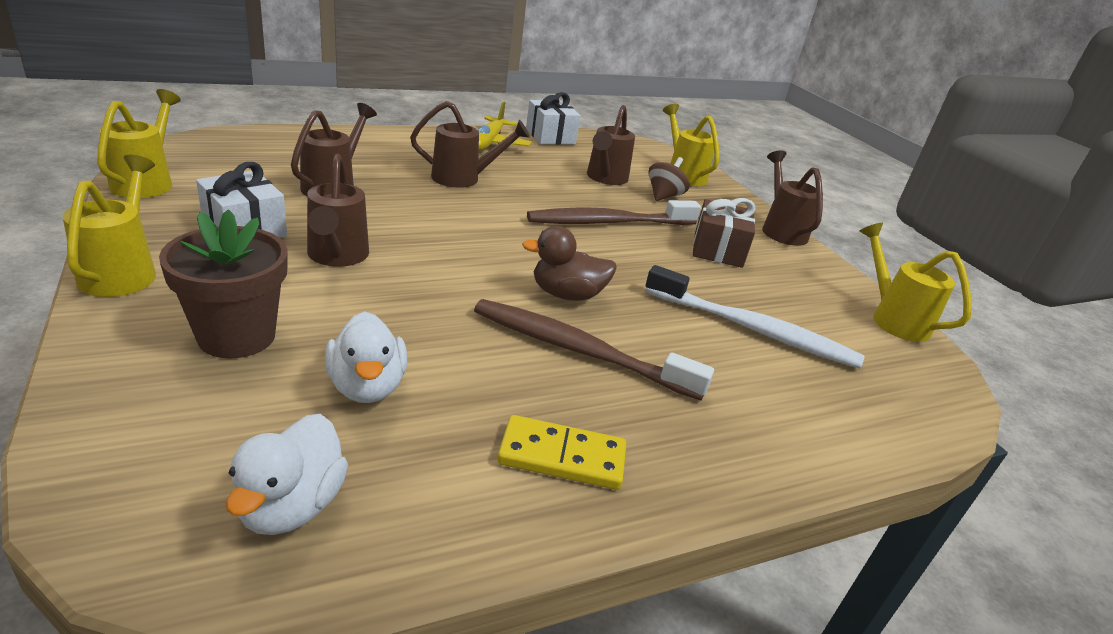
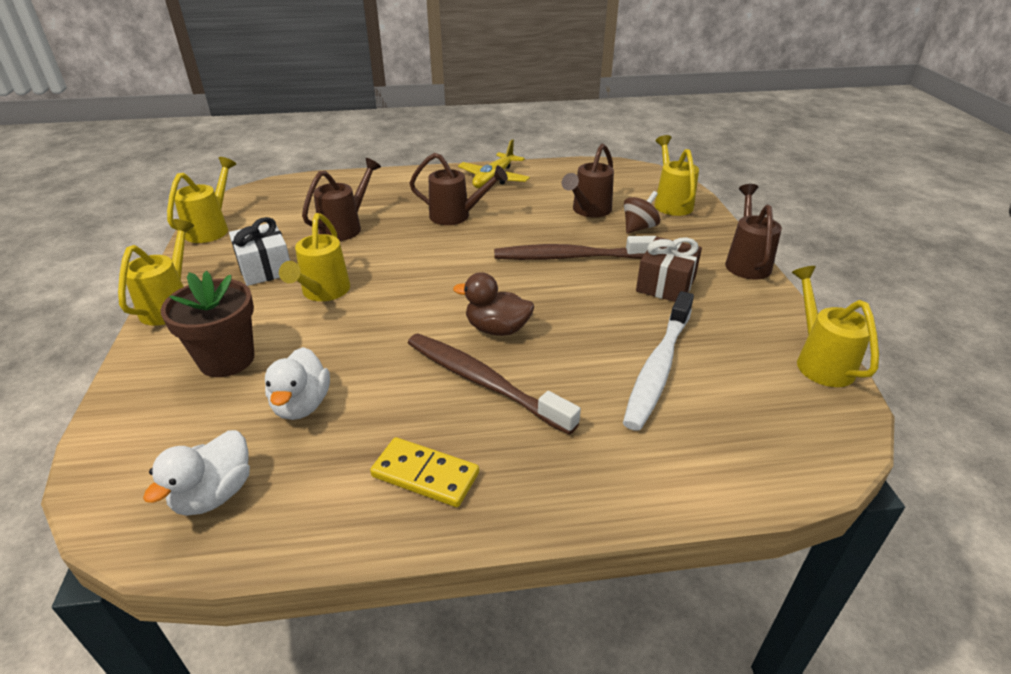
camera: 20 degrees right, 5 degrees up
(336, 257) = (323, 292): brown watering can -> yellow watering can
(550, 136) = (555, 168): white gift -> none
(753, 329) = (658, 367): white toothbrush -> white toothbrush turned 75 degrees clockwise

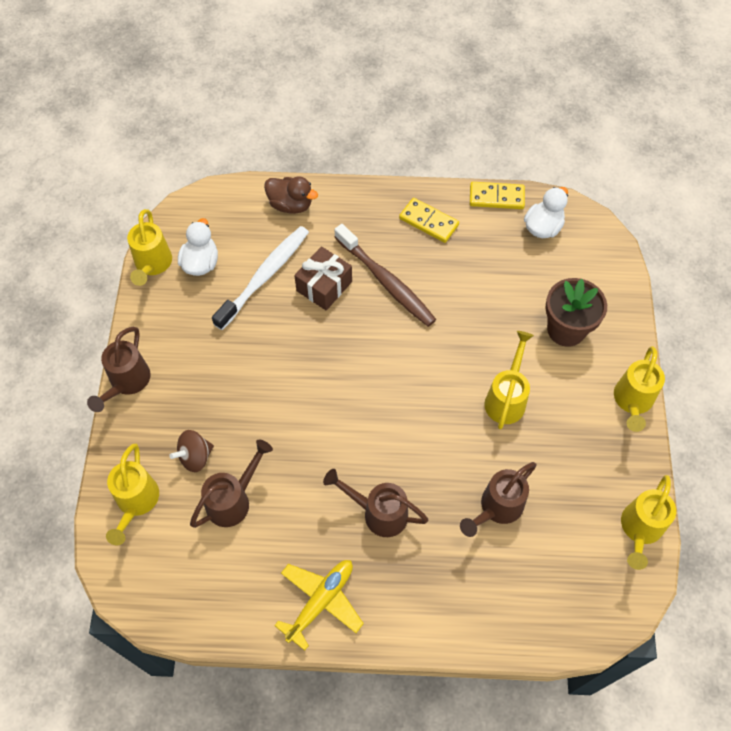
camera: 170 degrees left, 25 degrees up
(265, 268) = (565, 444): white gift -> none
(292, 540) = (496, 197): none -> yellow domino
(302, 405) = (505, 280): white duck -> white duck (201, 263)
(497, 329) = (367, 331): brown duck -> brown duck (291, 205)
(570, 257) = (282, 416): brown toothbrush -> none
(666, 284) = (214, 363): brown gift -> brown gift (324, 286)

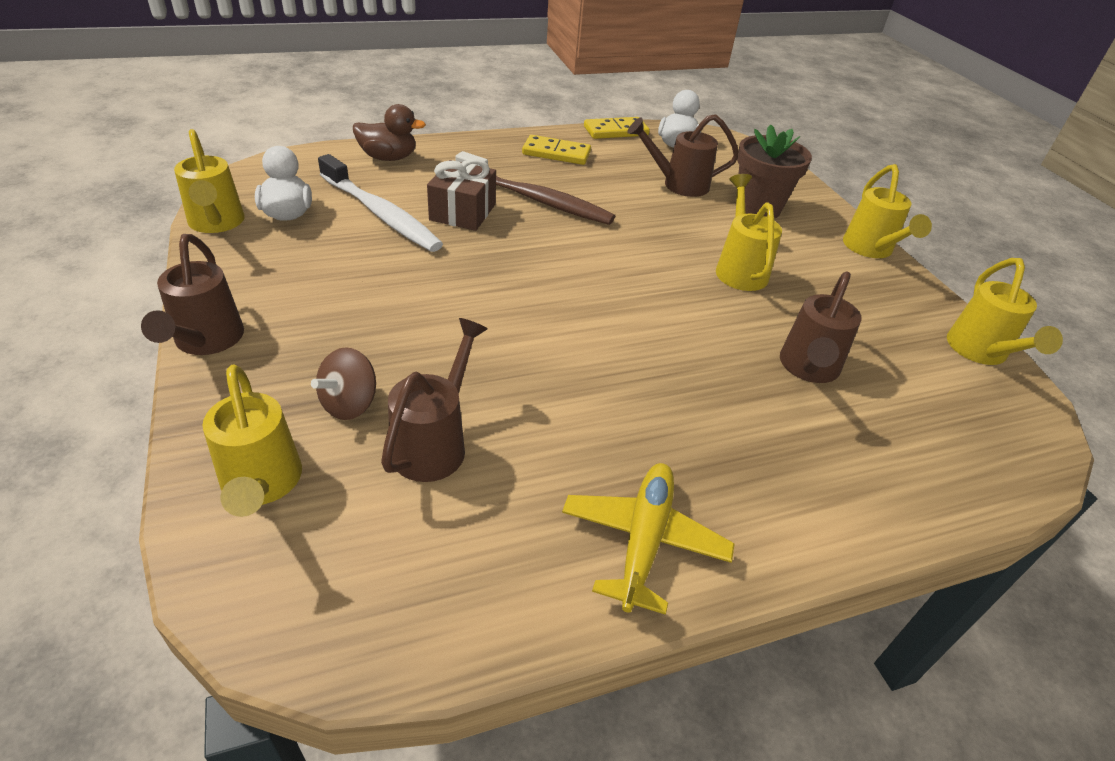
camera: 25 degrees left, 20 degrees down
(264, 276) = (381, 214): white toothbrush -> white toothbrush turned 120 degrees clockwise
(378, 513) = (662, 408): brown watering can -> brown watering can (678, 184)

